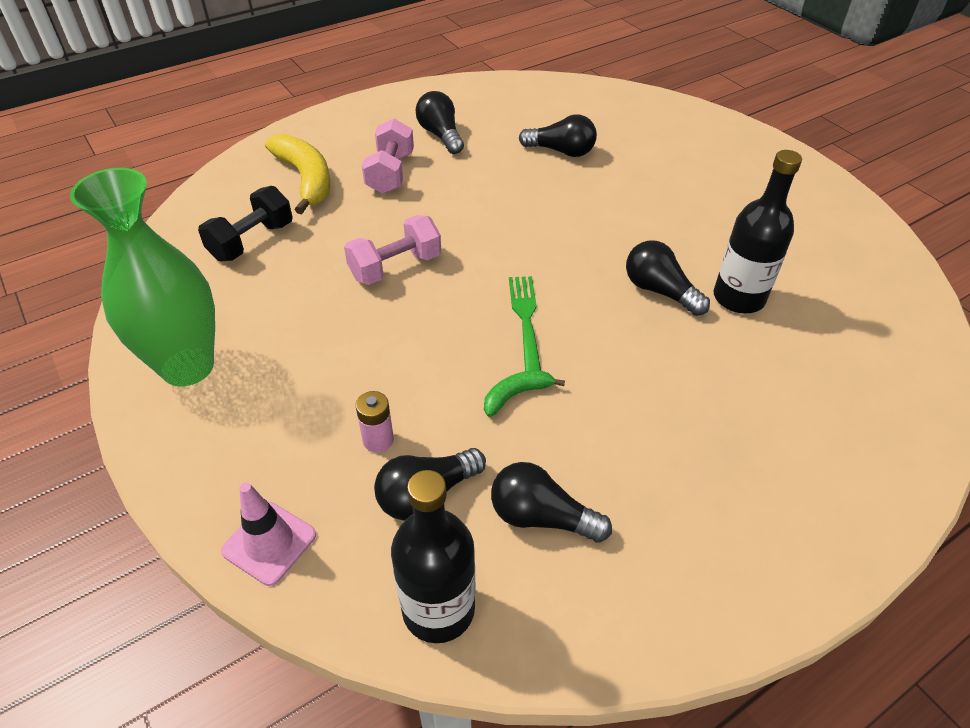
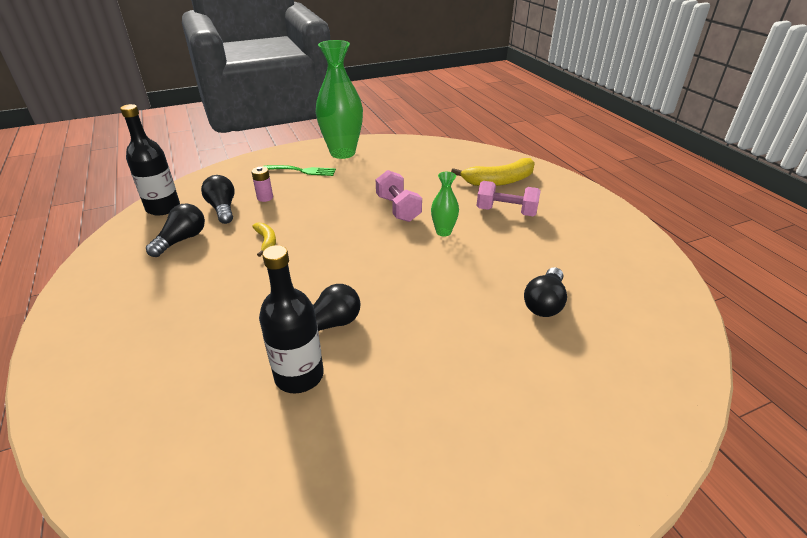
camera: 100 degrees right, 10 degrees down
(252, 241) = (435, 165): black dumbbell -> none
(269, 543) = (229, 172): pink traffic cone -> none
(441, 135) = (564, 237): black light bulb -> none
(449, 221) = (443, 232): none -> green vase
(516, 395) = (266, 242): green banana -> yellow banana
(525, 318) = (329, 253): green fork -> green fork (302, 171)

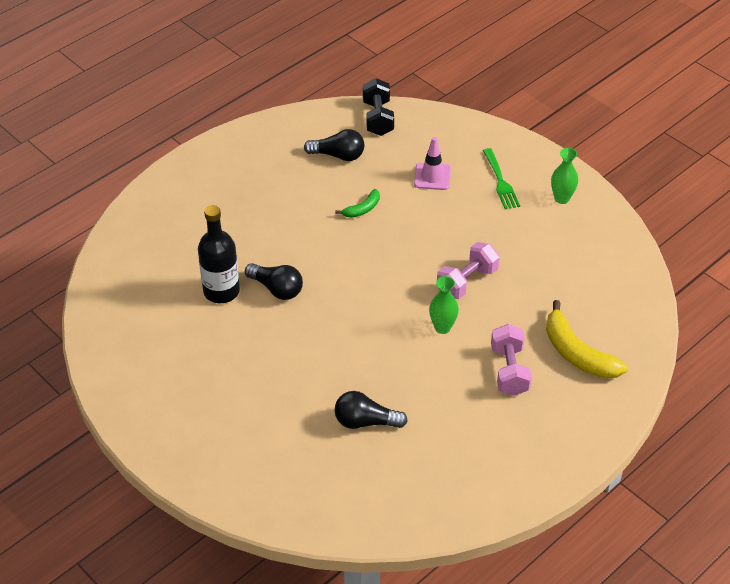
camera: 70 degrees right, 10 degrees up
(163, 208) = (378, 118): black bottle -> black dumbbell
(223, 208) = (398, 157): black light bulb -> none
(265, 198) = (432, 176): pink battery -> pink traffic cone
(266, 242) = (362, 209): yellow banana -> green banana
(342, 153) = (561, 198): green vase -> green vase, size x0.48

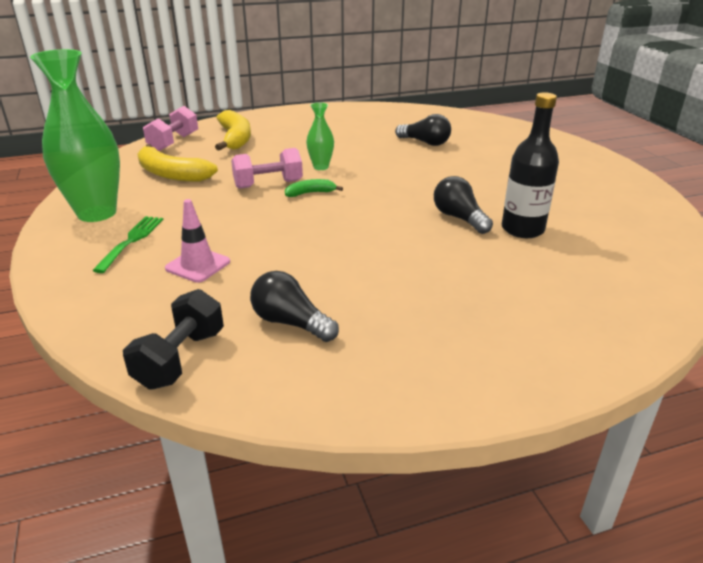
camera: 155 degrees left, 15 degrees down
(362, 209) = (313, 257): green banana -> green banana (310, 193)
(509, 370) = (295, 141): pink dumbbell -> pink dumbbell (174, 142)
(561, 198) = (97, 213): green vase -> green vase, size x2.10
(566, 266) = (171, 174): none -> yellow banana

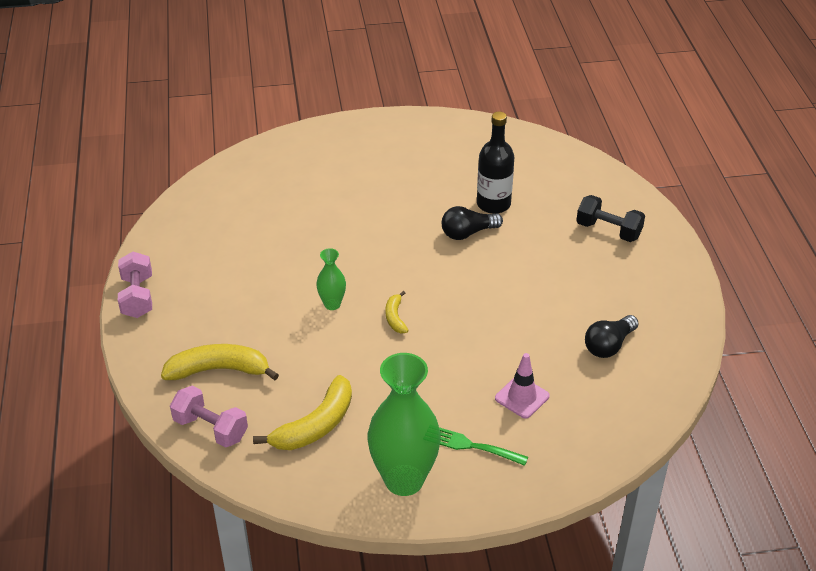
camera: 80 degrees left, 10 degrees up
(180, 359) = (646, 403): black dumbbell -> black dumbbell (608, 231)
(268, 184) = (365, 346): pink dumbbell -> pink dumbbell (137, 297)
(310, 193) = (395, 317): green banana -> yellow banana
(425, 142) = (290, 220): black light bulb -> none

